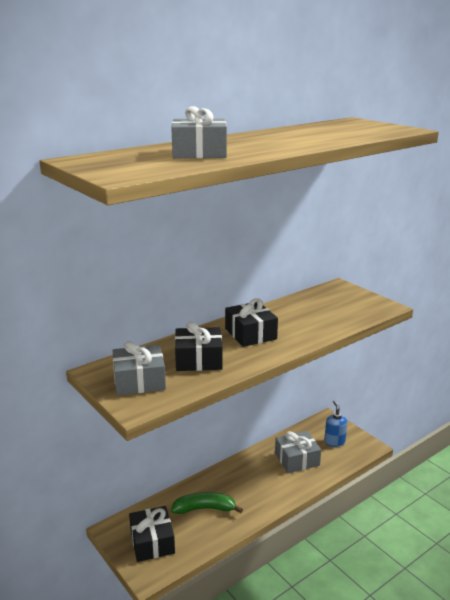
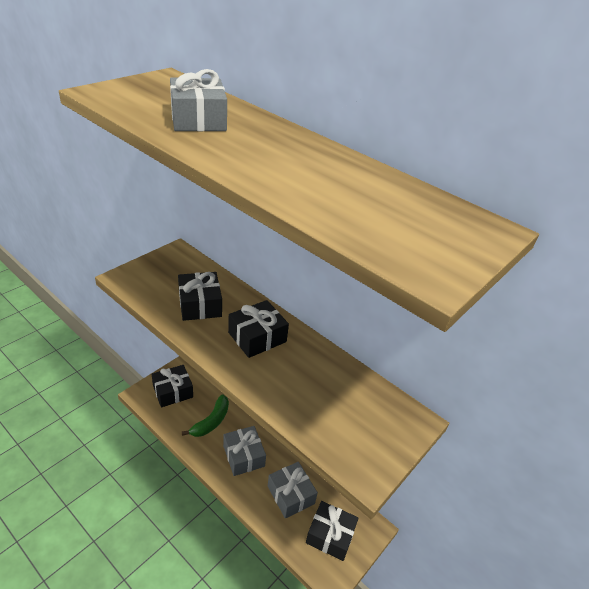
camera: 75 degrees right, 15 degrees up
(139, 381) = (163, 274): grey gift -> grey gift (243, 456)
(205, 509) = (211, 421): green banana -> green banana turned 45 degrees clockwise
(334, 442) = (330, 535): blue soap dispenser -> black gift

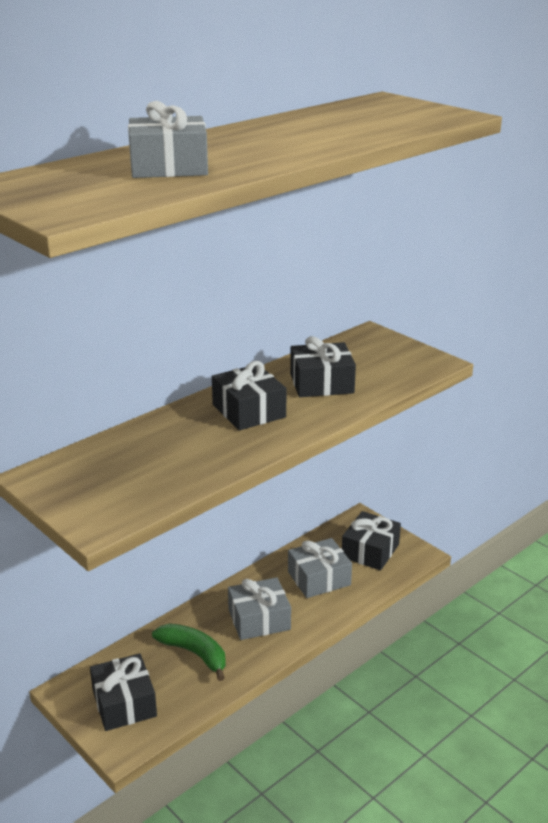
camera: 80 degrees left, 10 degrees down
(200, 304) = (178, 452): black gift -> black gift (321, 383)

